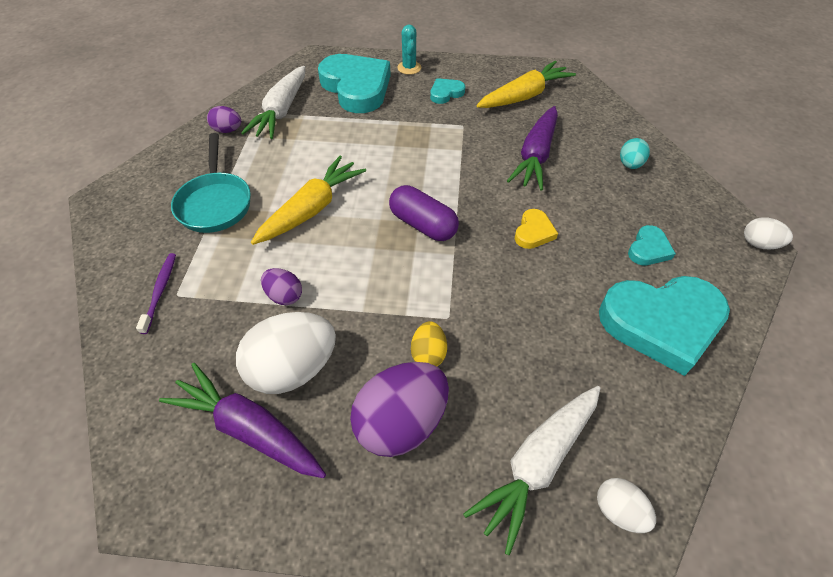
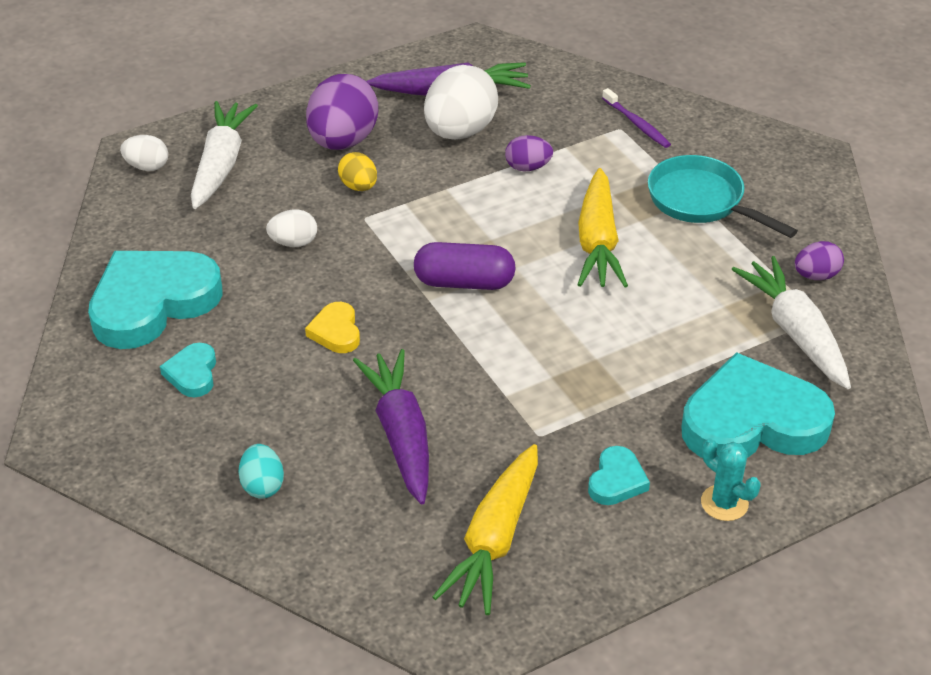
camera: 145 degrees right, 10 degrees down
(356, 87) = (752, 421): turquoise heart -> turquoise heart turned 150 degrees clockwise
(759, 244) = (56, 443): white egg -> white egg (294, 243)

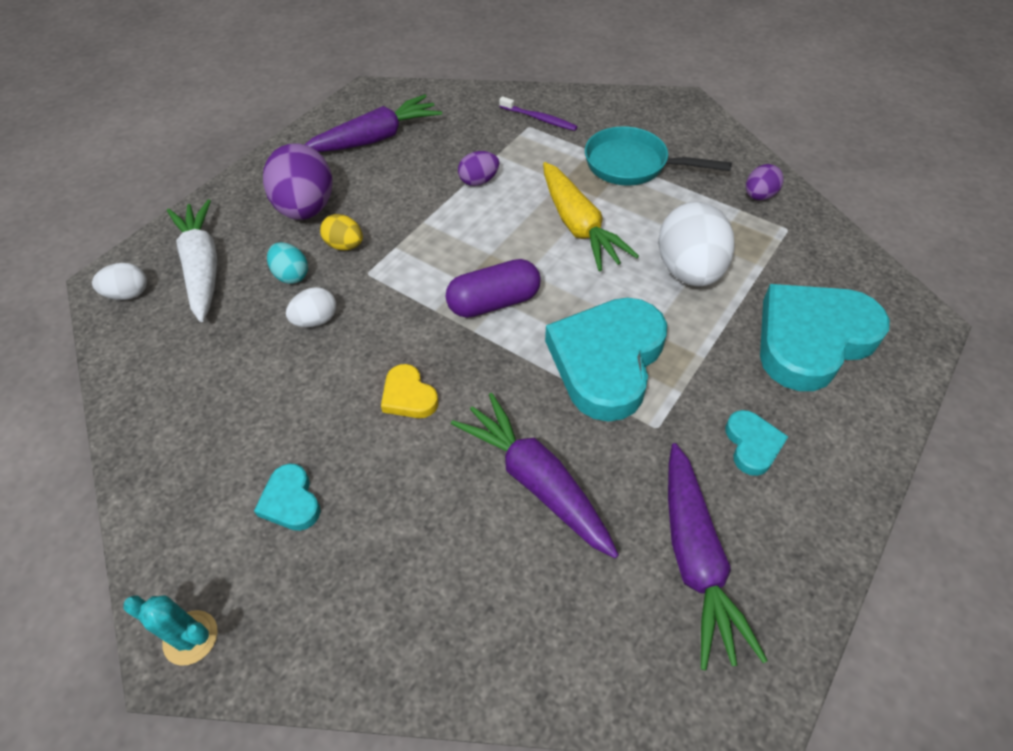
camera: 25 degrees left, 10 degrees up
(152, 303) = (207, 437): turquoise heart -> turquoise heart (607, 361)
(262, 485) = (437, 603): turquoise egg -> turquoise egg (291, 275)
(460, 132) = (403, 169): white egg -> white egg (689, 271)
(494, 540) = (695, 560): yellow carrot -> purple carrot
(724, 503) = (851, 428): turquoise cactus -> turquoise cactus (190, 637)
(795, 332) = (781, 248): white carrot -> none

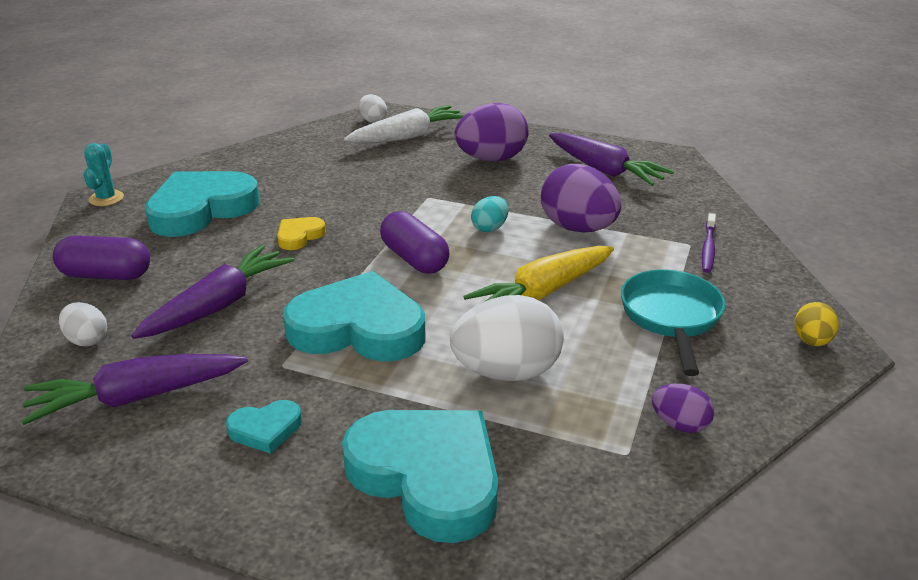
camera: 75 degrees right, 20 degrees down
(291, 275) = (413, 168): turquoise egg -> turquoise egg (490, 228)
(291, 501) = (201, 209): turquoise heart -> turquoise heart, size x2.23
(316, 320) = (368, 186): white egg -> white egg (87, 340)
(345, 245) = (456, 182): yellow egg -> yellow egg (811, 341)
(429, 615) = (106, 275): none -> purple capsule
(479, 181) = (577, 228): purple egg -> purple egg, size x1.97

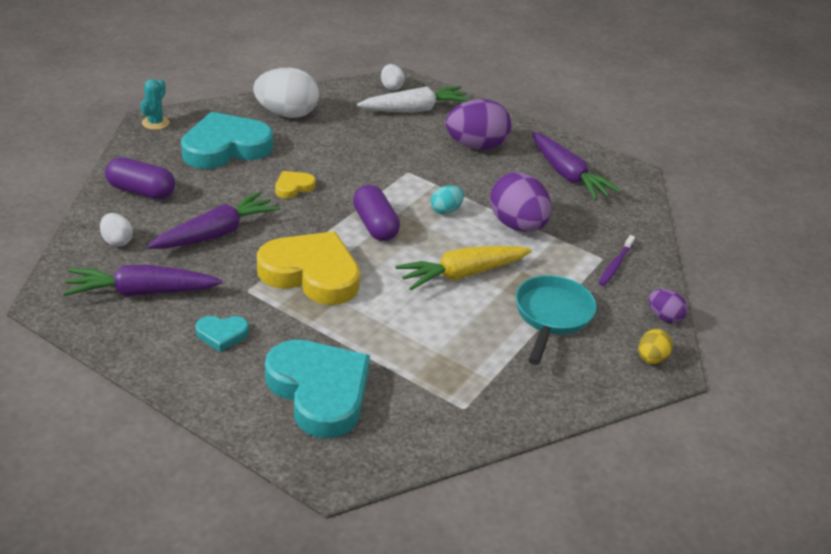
camera: 10 degrees right, 5 degrees up
(358, 328) = (311, 274): turquoise heart -> yellow heart
(506, 372) = (406, 331): white egg -> white egg (287, 114)
(679, 424) = (512, 397): purple egg -> purple egg (664, 317)

